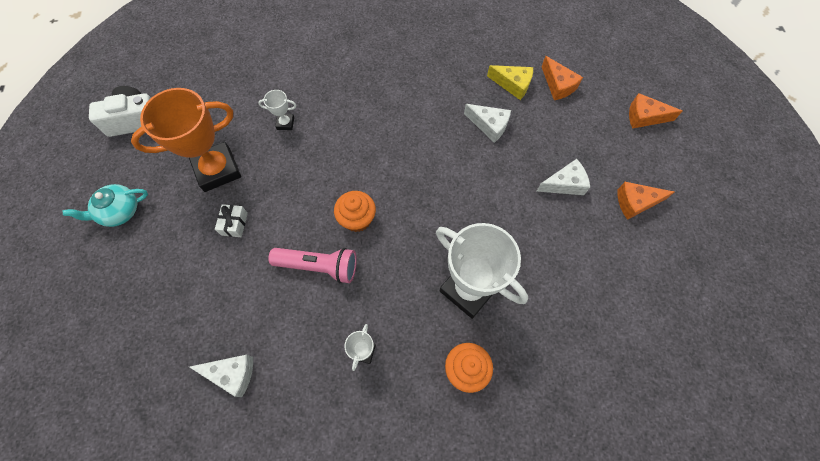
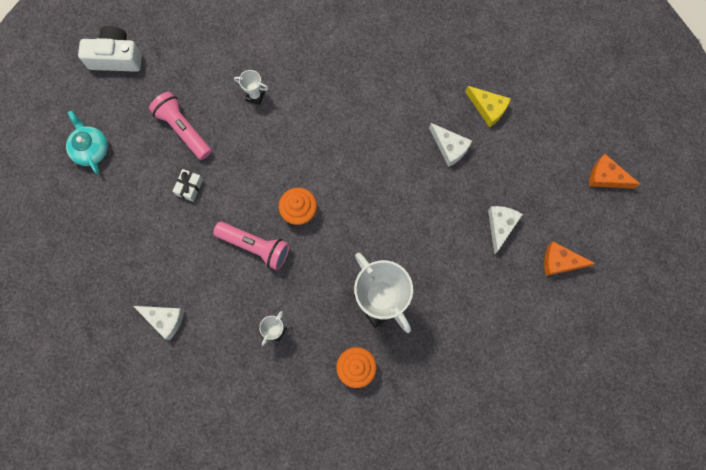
camera: 15 degrees right, 10 degrees up
(119, 211) = (91, 149): turquoise teapot -> turquoise teapot turned 75 degrees clockwise
(217, 170) = (183, 129): orange trophy -> pink flashlight
(558, 85) = (533, 120): orange cheese -> none
(564, 184) = (500, 226): white cheese -> white cheese turned 75 degrees counterclockwise

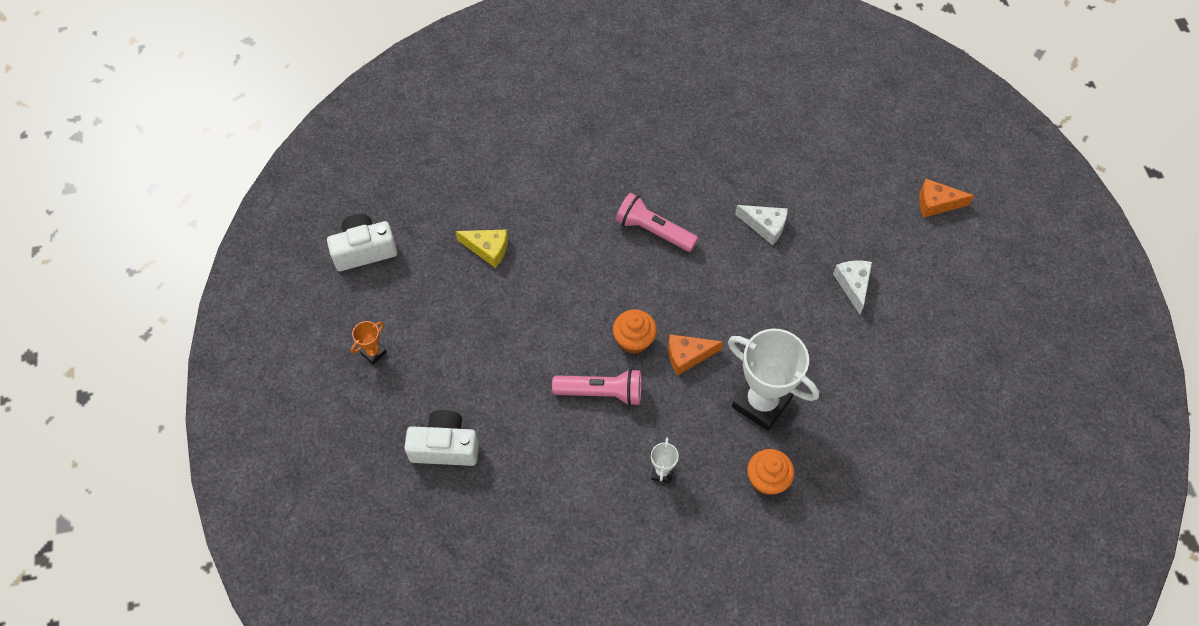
camera: 20 degrees left, 15 degrees down
(91, 149) = (373, 352): turquoise teapot -> orange trophy
(116, 248) = (445, 447): none -> white camera
(164, 319) = (532, 504): white cheese -> none
(183, 129) = (470, 299): pink flashlight -> pink flashlight (653, 230)
(189, 187) = (502, 356): white gift -> none
(255, 96) = (535, 241): white trophy -> none
(488, 108) = (787, 176): yellow cheese -> yellow cheese (488, 249)
(560, 262) = (930, 299): orange cheese -> orange cheese (687, 356)

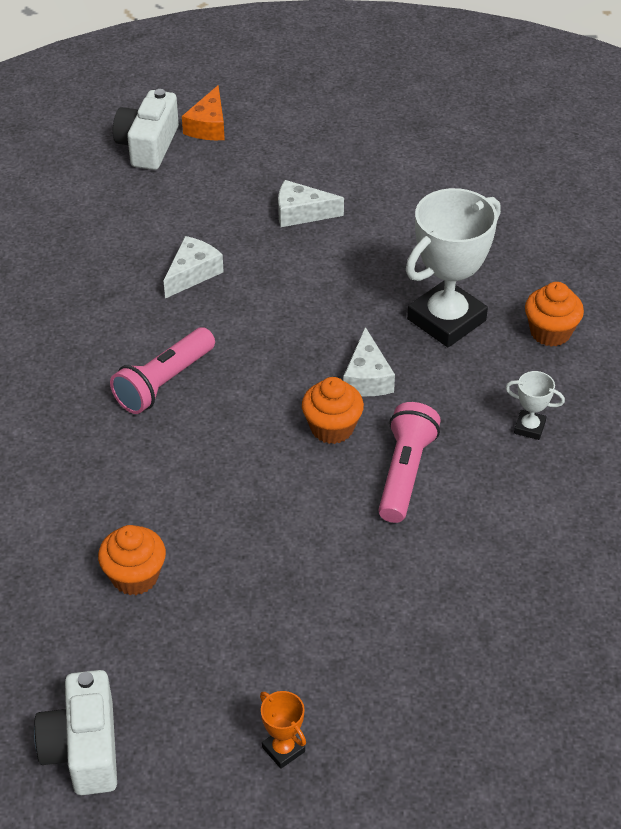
camera: 80 degrees left, 15 degrees down
(445, 447) = (462, 666): white camera -> white camera (148, 146)
(488, 249) = (135, 576): yellow cheese -> orange cupcake
(687, 356) = (367, 377): orange cheese -> white cheese

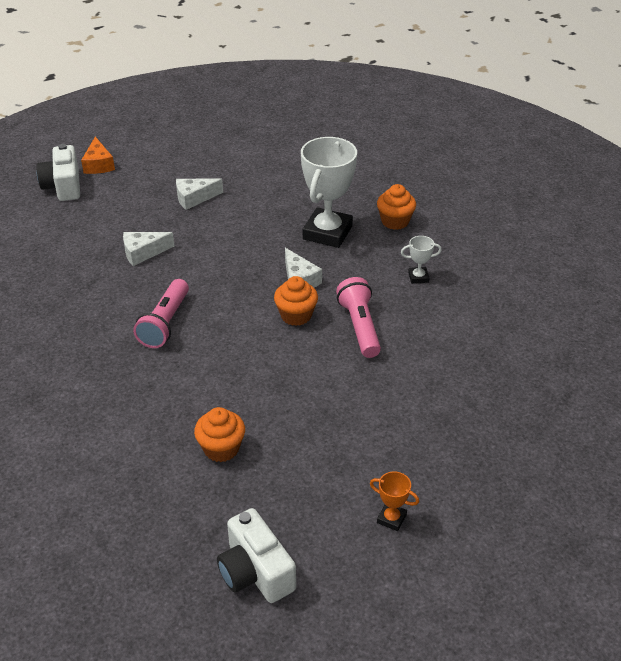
camera: 25 degrees left, 5 degrees down
(192, 273) = (143, 253): white cheese -> white cheese turned 120 degrees counterclockwise

